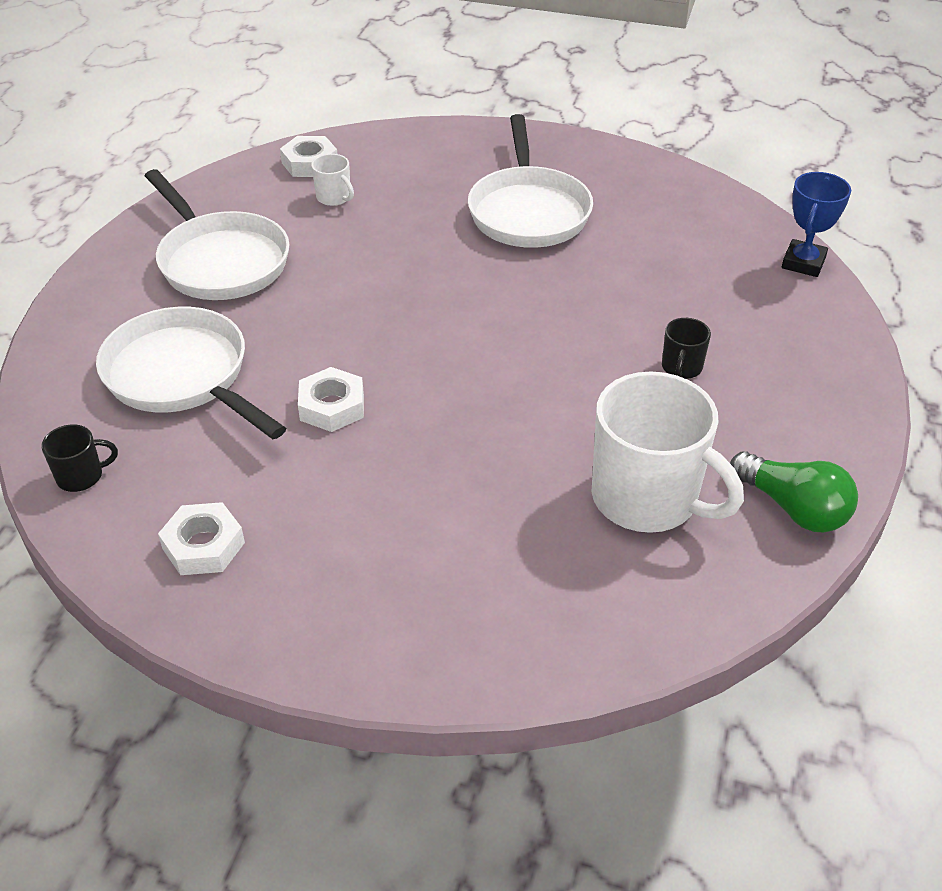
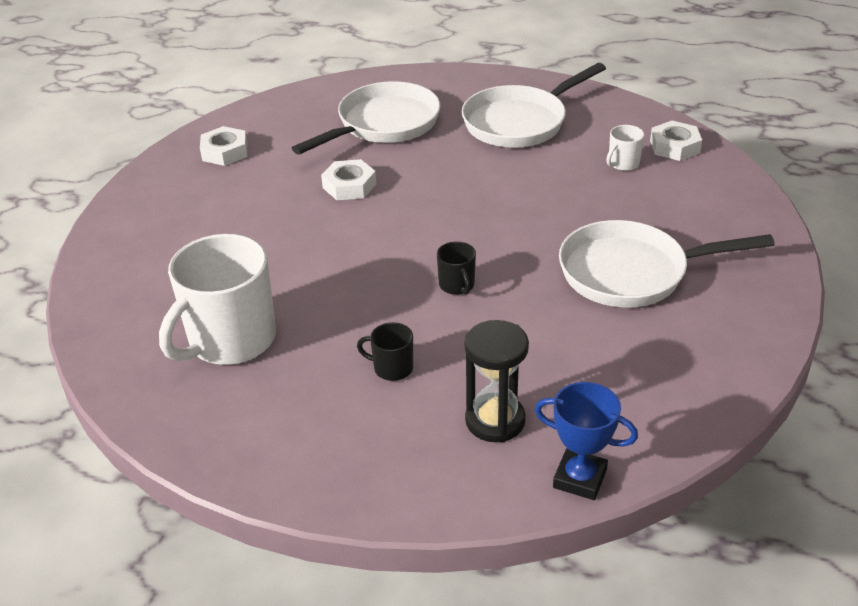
camera: 90 degrees right, 5 degrees down
(81, 476) = (291, 104): black mug -> black mug (457, 285)
(744, 304) = (495, 420): none -> black hourglass
(793, 508) = (203, 428): green light bulb -> none

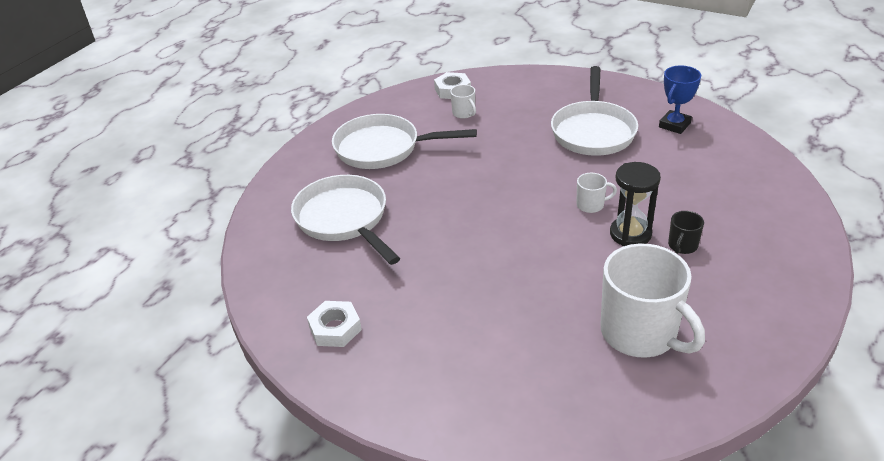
camera: 75 degrees left, 0 degrees up
(349, 186) = (435, 248): white nut -> none
(457, 285) = (591, 205): black mug -> white mug
(495, 420) = (737, 206): black hourglass -> black hourglass (630, 234)
(519, 122) = (383, 148): white pan -> white pan turned 120 degrees clockwise
(580, 478) = (787, 181): blue trophy -> blue trophy (674, 125)

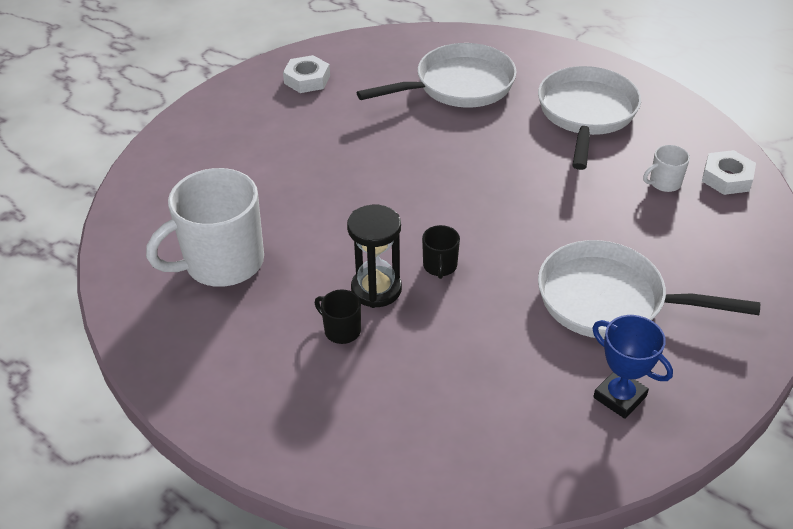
camera: 95 degrees right, 5 degrees up
(591, 205) = (440, 266): white mug -> black mug

